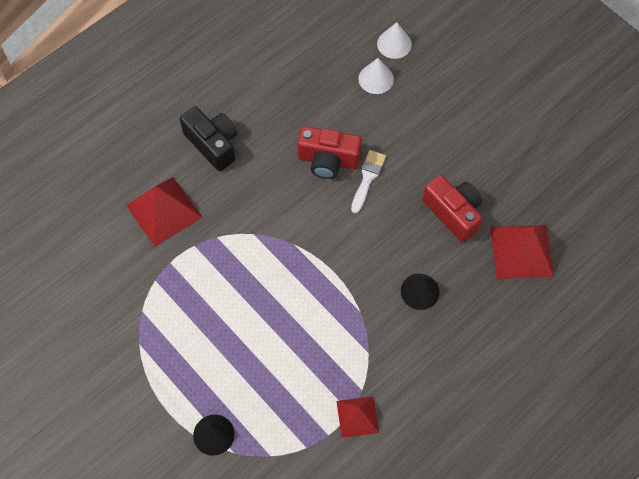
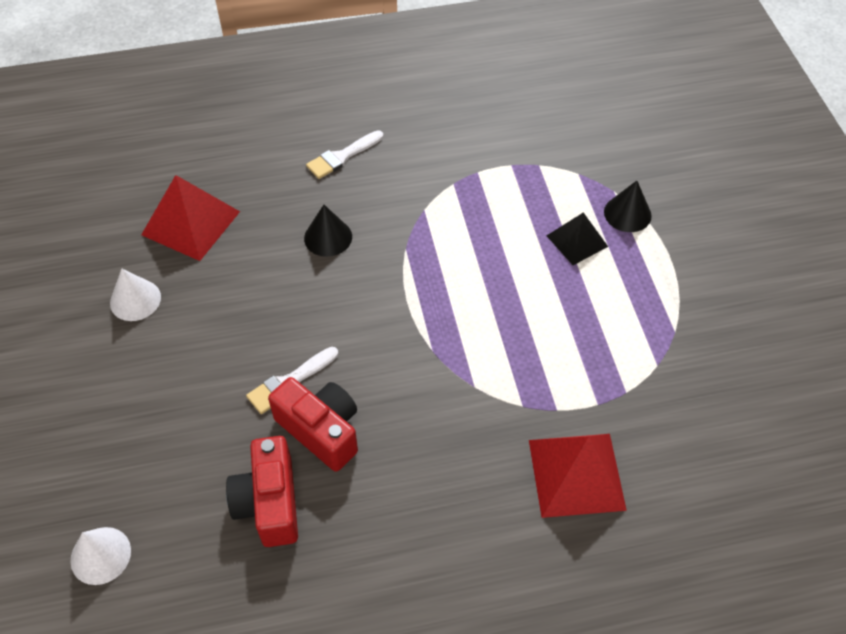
camera: 150 degrees left, 10 degrees down
(213, 144) = (460, 537): black camera -> none
(241, 386) = (577, 241): none -> black pyramid
(357, 416) = (472, 166): red pyramid -> none
(376, 79) = (171, 513): white cone -> white cone (135, 300)
(453, 213) = (225, 294): red camera -> red camera (269, 502)
(462, 369) = (342, 156): none -> white brush

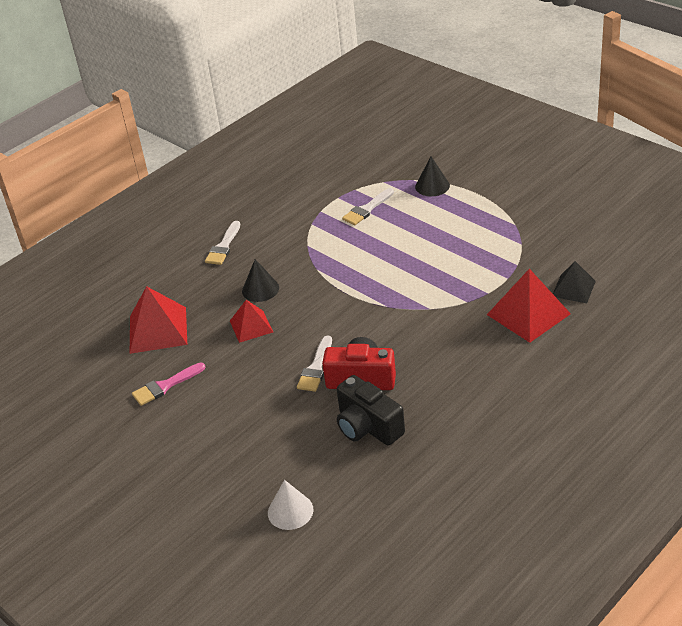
camera: 30 degrees left, 15 degrees down
(135, 300) = (165, 386): white cone -> pink brush
(269, 502) = (367, 426): red camera -> black camera
(277, 280) = (251, 326): none -> red pyramid
(528, 201) = (367, 209): none -> white brush
(577, 241) = (416, 213): black pyramid -> black pyramid (573, 288)

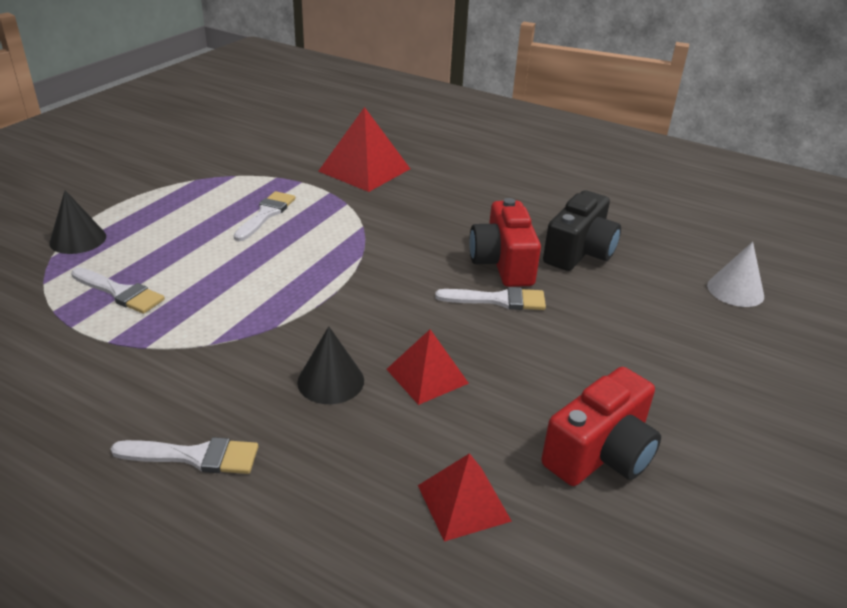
camera: 110 degrees left, 5 degrees down
(158, 330) = (463, 502): red pyramid -> red pyramid, size x0.62
(165, 386) = (600, 453): pink brush -> red camera
(454, 261) = (266, 214): none -> white brush
(573, 288) = (320, 148): black pyramid -> none

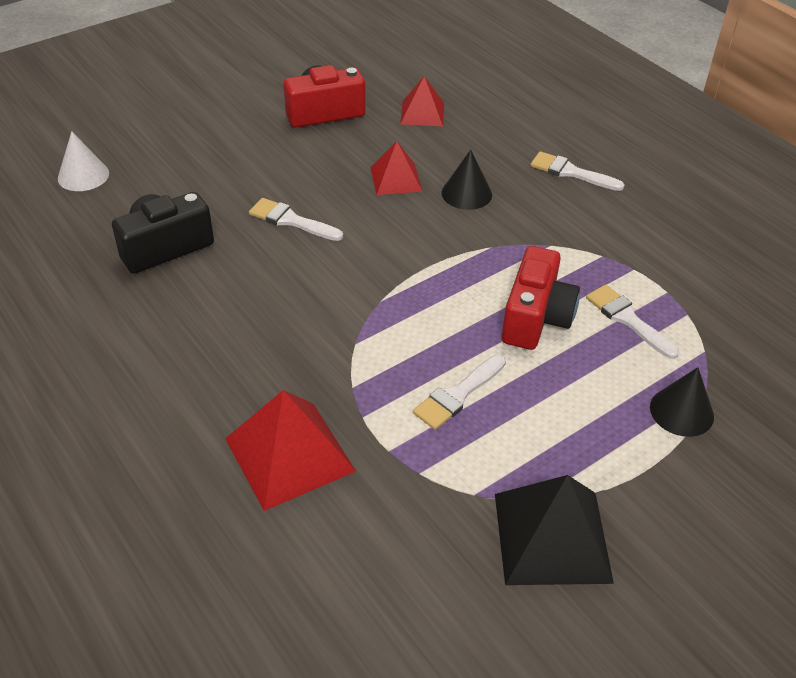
camera: 155 degrees left, 10 degrees up
(181, 169) = (551, 537): none -> black pyramid
(502, 263) = (251, 255): red camera -> red camera (536, 318)

